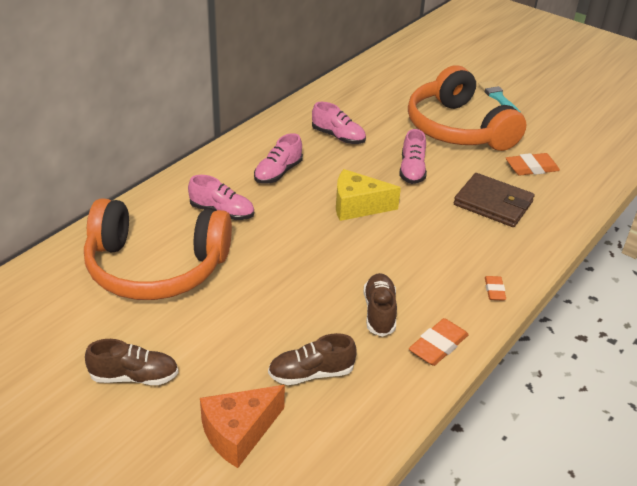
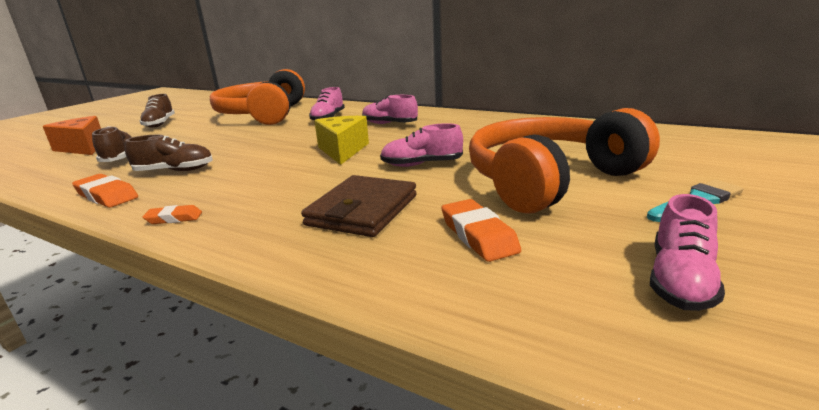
camera: 85 degrees right, 15 degrees down
(338, 137) = (468, 133): pink shoe -> pink shoe (680, 280)

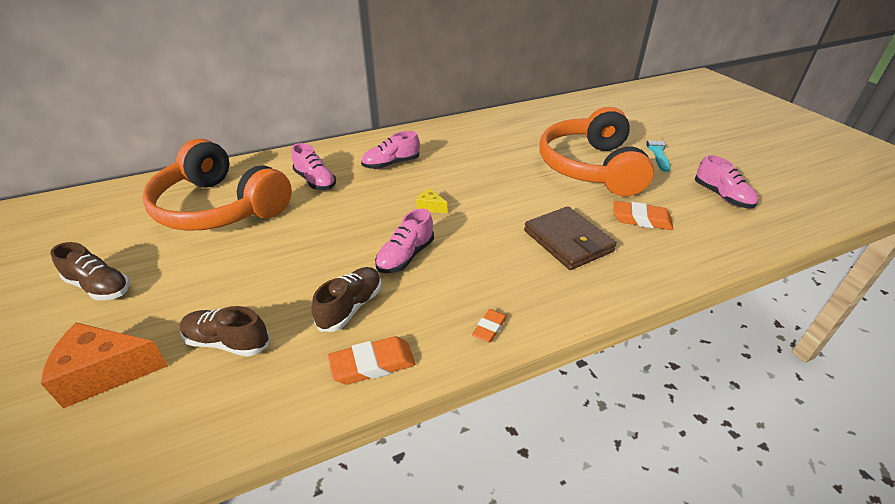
camera: 55 degrees left, 15 degrees up
(342, 150) = (430, 207): yellow cheese -> yellow cheese, size x0.49
(421, 164) = (511, 191): pink shoe -> pink shoe (405, 256)

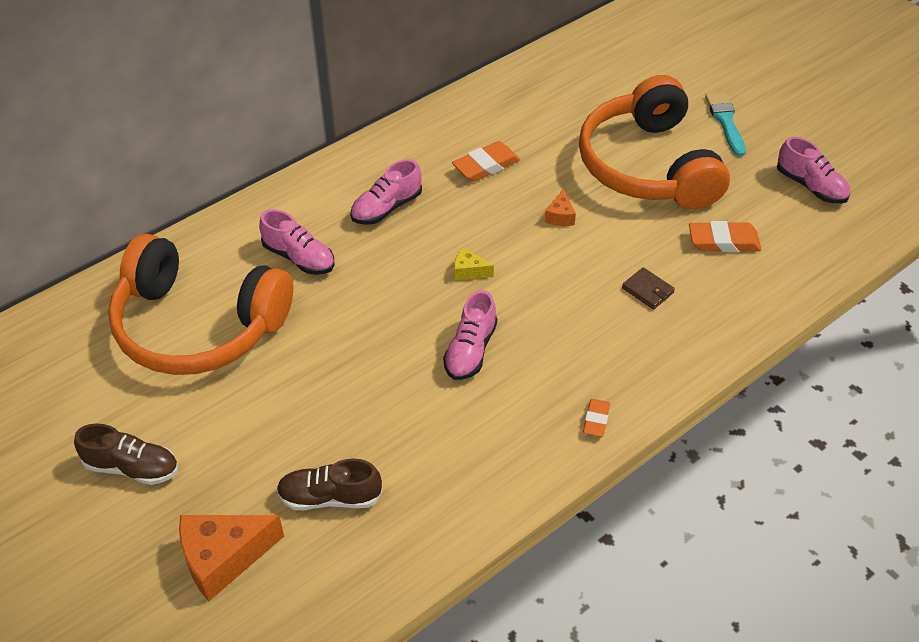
camera: 15 degrees left, 10 degrees up
(351, 307) = (440, 428): brown shoe -> none
(372, 364) = (494, 486): orange eraser -> orange eraser (486, 166)
(513, 186) = (560, 216): none -> orange cheese
(568, 241) = (647, 290): brown wallet -> brown wallet, size x0.48

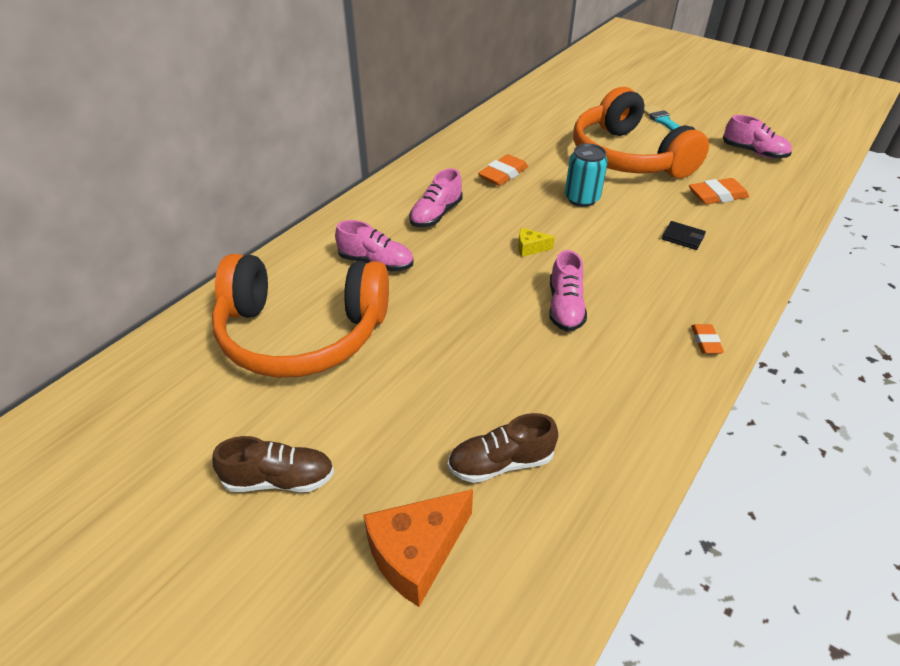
camera: 15 degrees left, 5 degrees down
(560, 216) = (581, 198): orange cheese -> turquoise can
(647, 290) = (683, 237): brown wallet -> black wallet

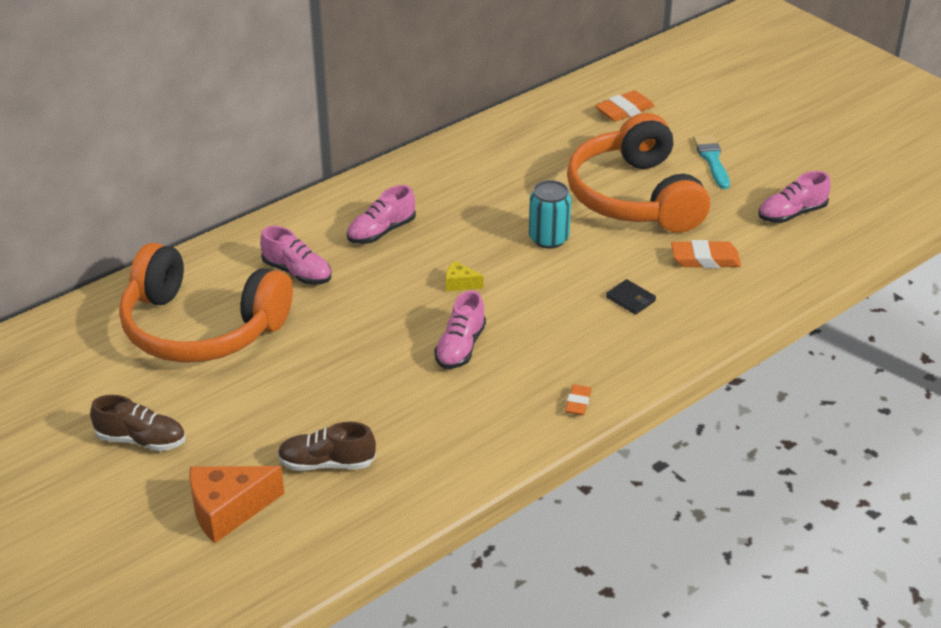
camera: 15 degrees right, 5 degrees down
(503, 174) = (478, 197): orange eraser -> orange eraser (624, 110)
(753, 152) = (791, 214): pink shoe -> pink shoe turned 105 degrees clockwise

